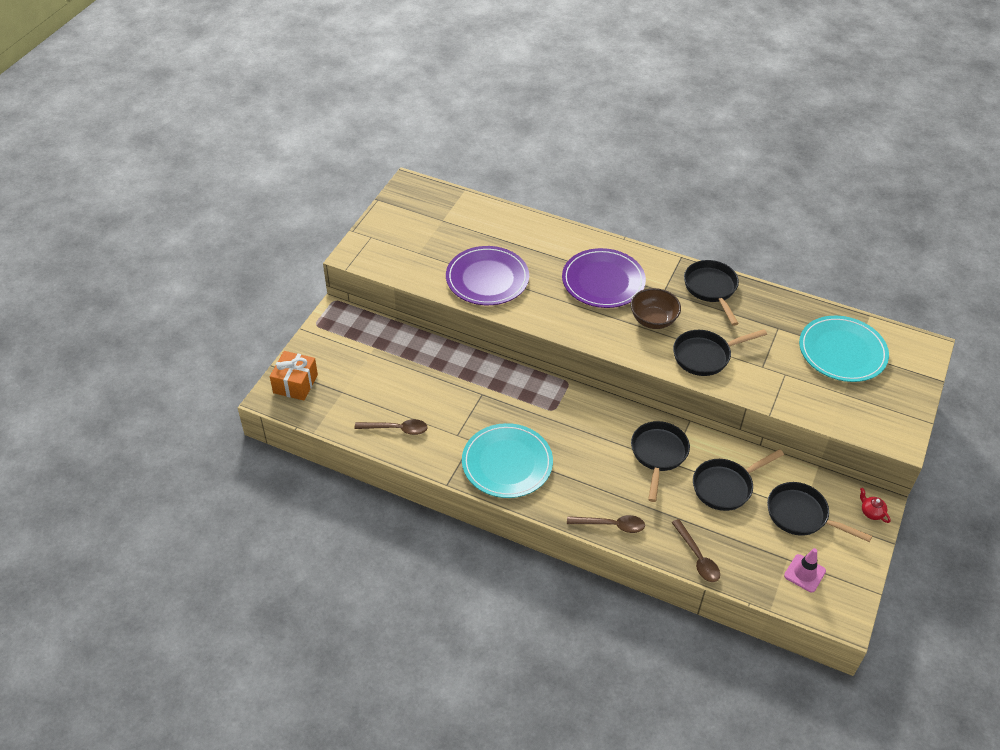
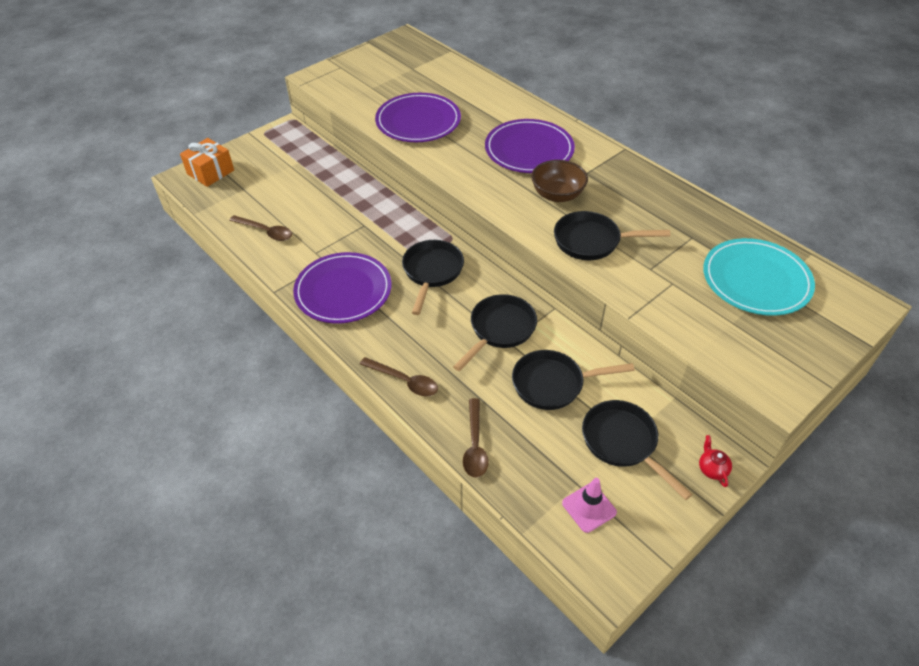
camera: 25 degrees right, 0 degrees up
(507, 463) = (343, 291): turquoise plate -> purple plate
(711, 289) = (639, 183): black pan -> black pan (432, 272)

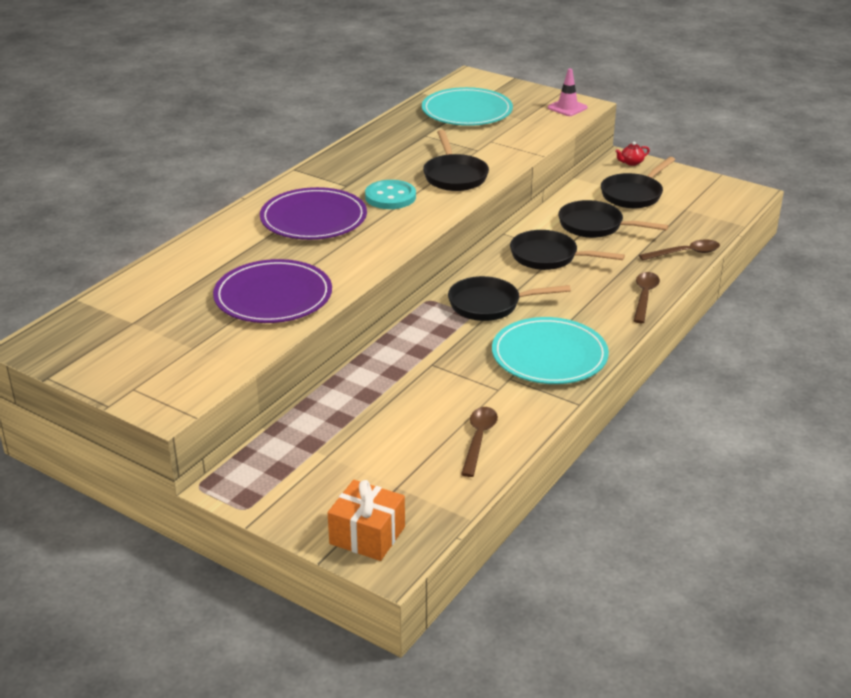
camera: 105 degrees left, 15 degrees down
(343, 291) = (549, 355): purple plate -> turquoise plate
(553, 384) = (595, 226): black pan -> black pan turned 135 degrees clockwise
(557, 195) = (390, 197): brown bowl -> turquoise button
(589, 507) = (701, 203): pink traffic cone -> pink traffic cone (567, 108)

